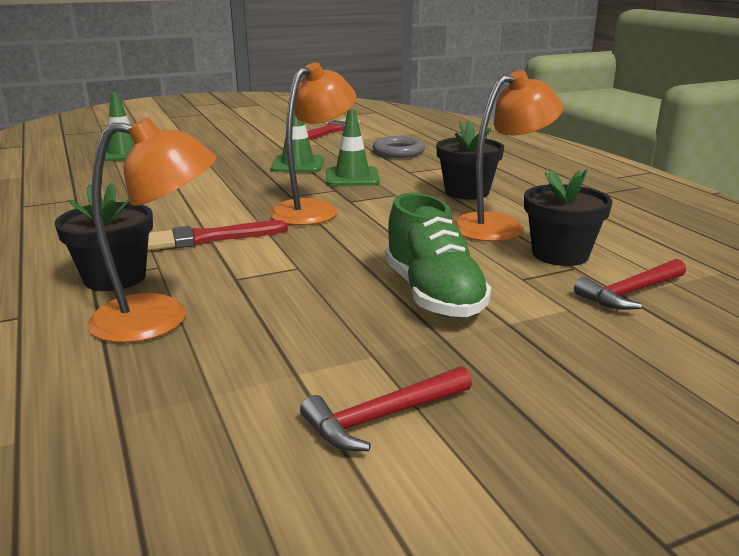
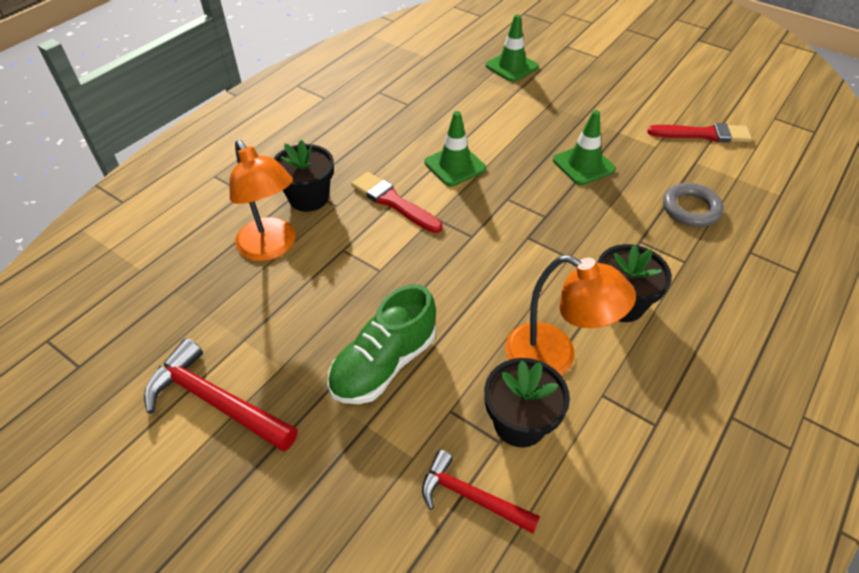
camera: 60 degrees right, 25 degrees up
(314, 209) = (490, 226): orange lamp -> none
(352, 177) = (585, 212): green traffic cone -> green traffic cone (455, 165)
(383, 417) = (216, 401): red hammer -> red hammer, size x1.54

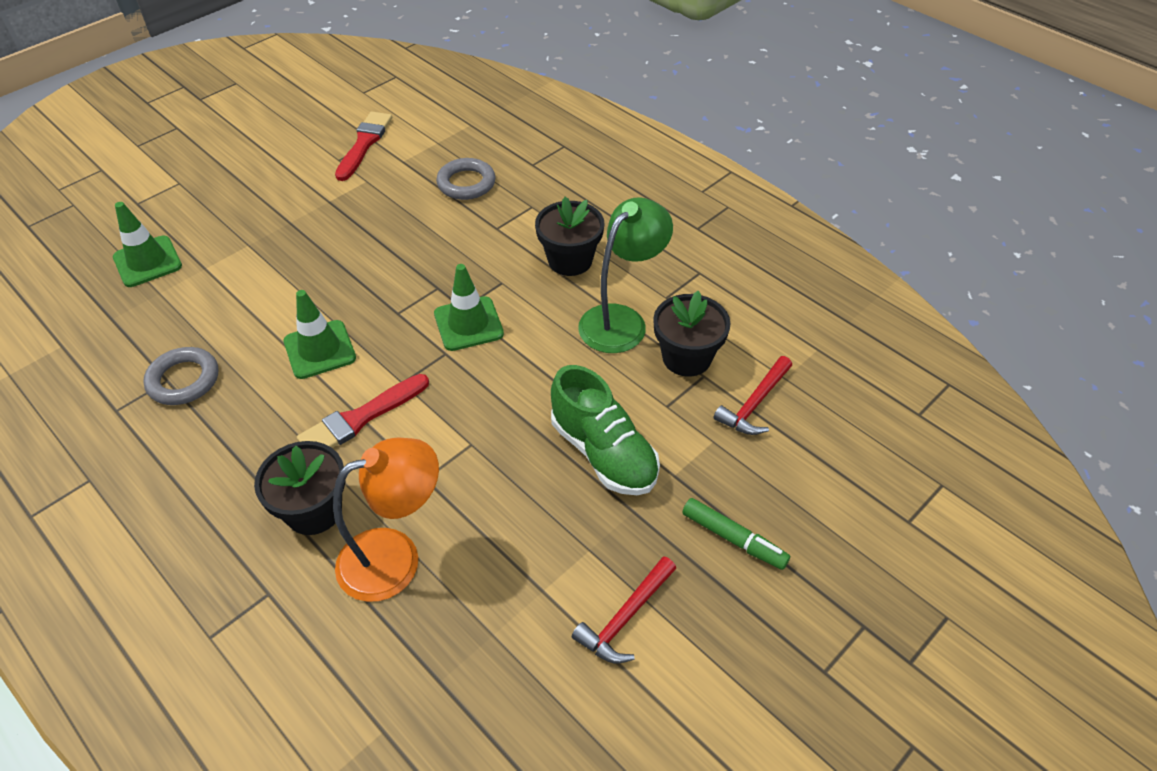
camera: 80 degrees left, 0 degrees up
(216, 401) = (625, 617): red hammer -> red hammer, size x0.65
(297, 484) = (733, 538): none -> green marker
(410, 111) = (183, 380): none -> grey ring
(554, 358) = (621, 320): orange lamp -> green lamp
(583, 165) = (370, 240): green traffic cone -> green traffic cone (468, 324)

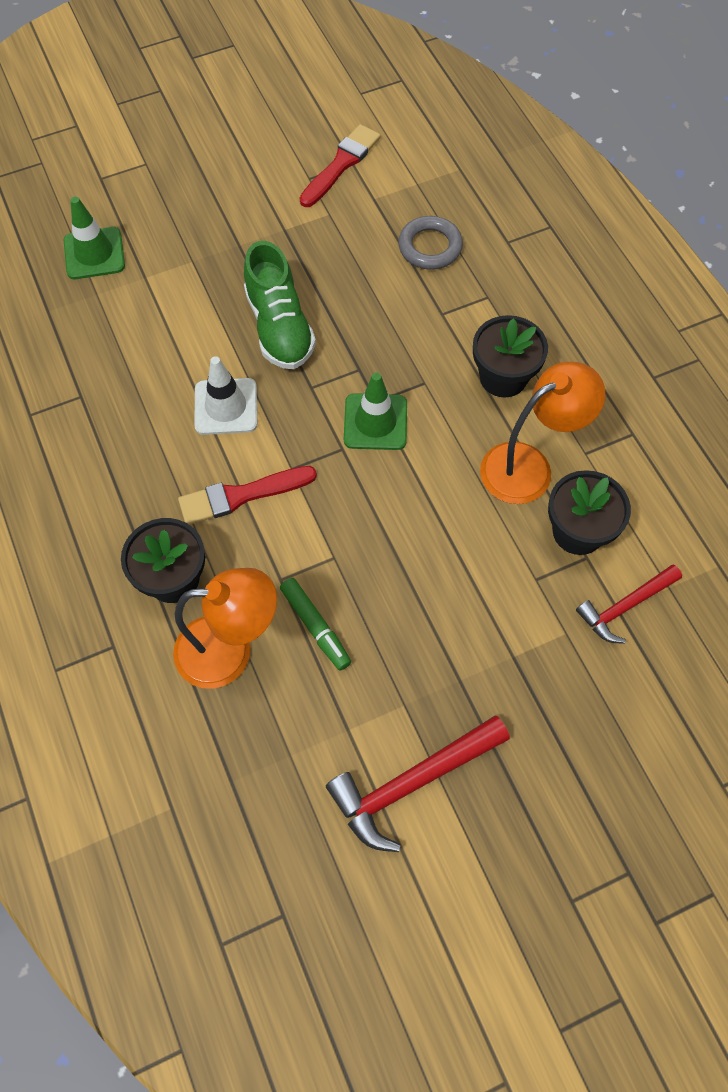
camera: 20 degrees right, 15 degrees up
(183, 380) = (95, 401): grey ring -> none
(320, 350) = (226, 407): green traffic cone -> white traffic cone
(603, 453) = (455, 609): green shoe -> green shoe (279, 327)
(621, 320) = (529, 466): green lamp -> orange lamp
(625, 617) = (412, 783): red hammer -> red hammer, size x1.54
(733, 538) = (543, 742): green marker -> green marker (315, 626)

